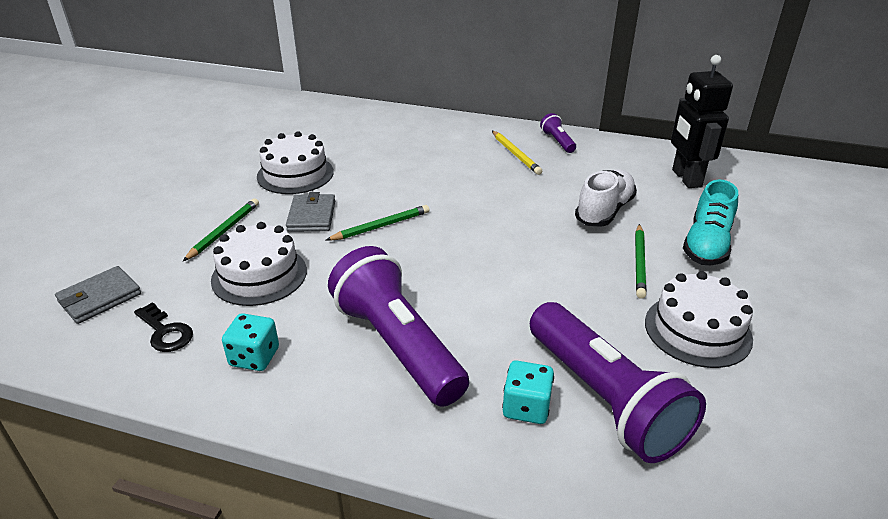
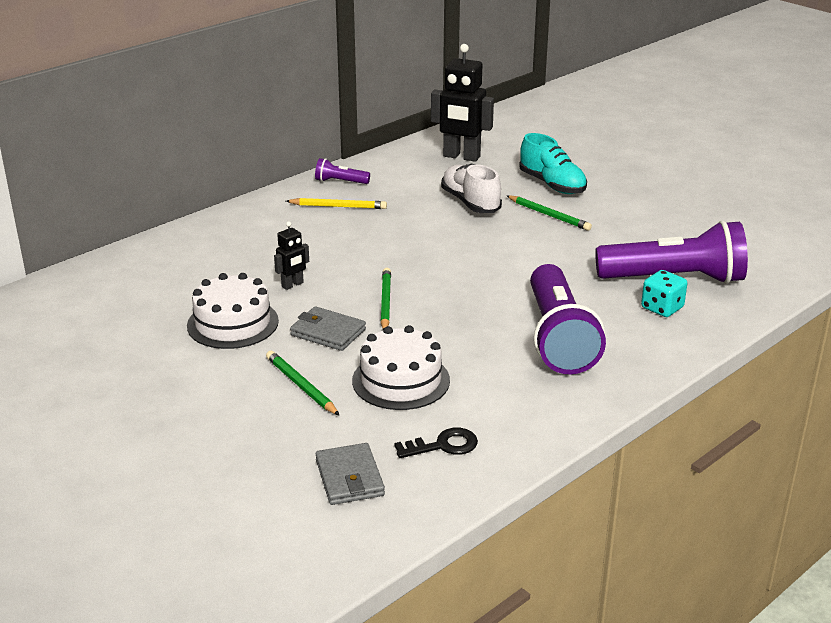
camera: 60 degrees left, 5 degrees down
(254, 357) = (518, 405): turquoise dice -> none
(371, 178) = (292, 285): none -> black robot
(397, 345) = (559, 338): purple flashlight -> purple flashlight turned 90 degrees counterclockwise
(697, 330) = (637, 225): white cake -> none

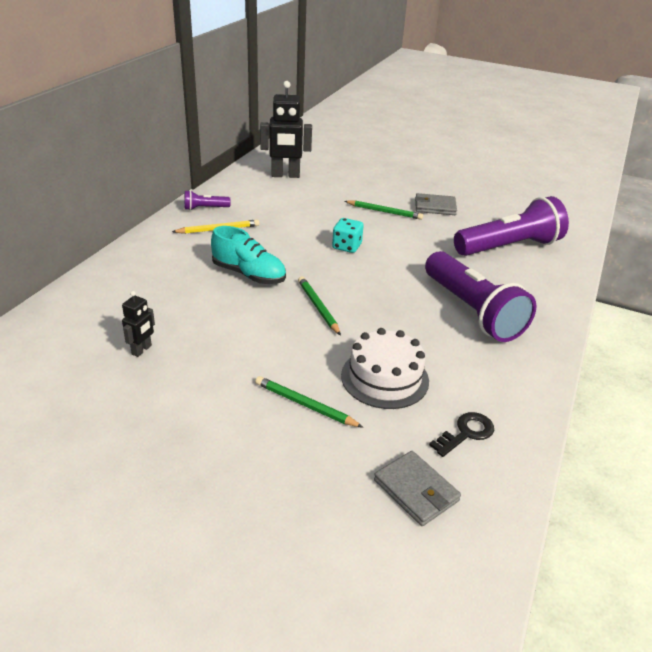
camera: 25 degrees left, 5 degrees up
(233, 323) = (200, 355): white cake -> none
(292, 285) = (228, 307): black robot -> black robot (142, 350)
(328, 332) = (291, 345): grey wallet -> grey wallet (435, 207)
(470, 203) = (320, 210): white shoe -> none
(552, 185) = (367, 188): turquoise shoe -> turquoise shoe (249, 274)
(662, 308) = (520, 271): turquoise dice -> turquoise dice (346, 246)

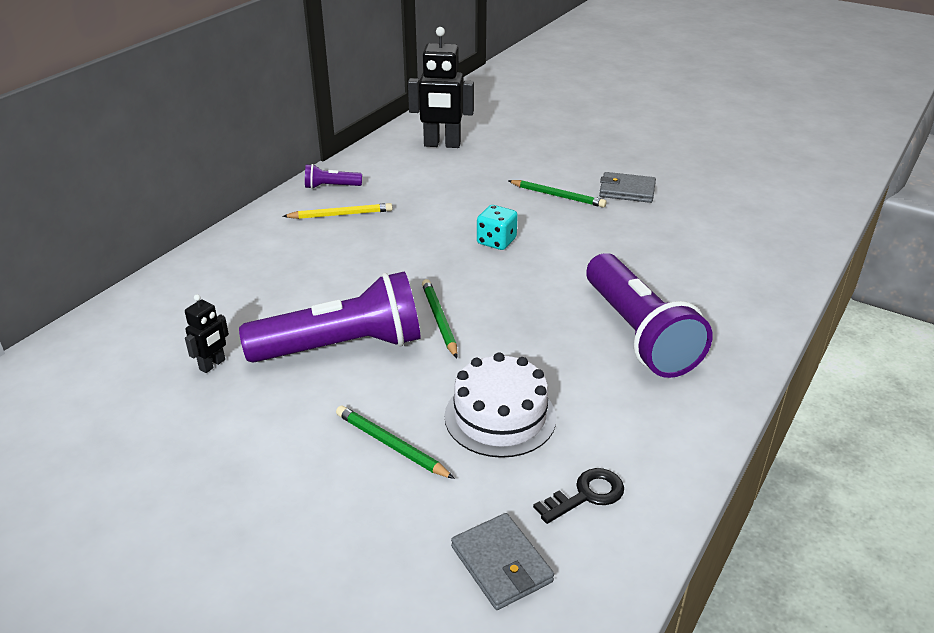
camera: 10 degrees right, 0 degrees up
(249, 274) = (364, 274): turquoise shoe -> none
(509, 247) = (712, 248): purple flashlight -> purple flashlight (342, 346)

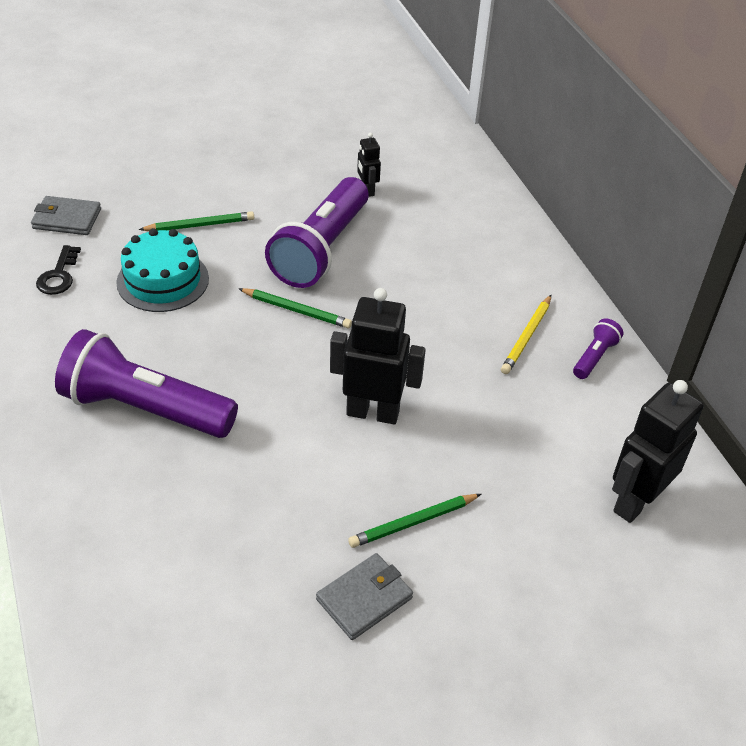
camera: 125 degrees right, 10 degrees up
(496, 241) = (373, 412): turquoise dice -> black robot
(500, 416) = (163, 280): white cake -> turquoise cake

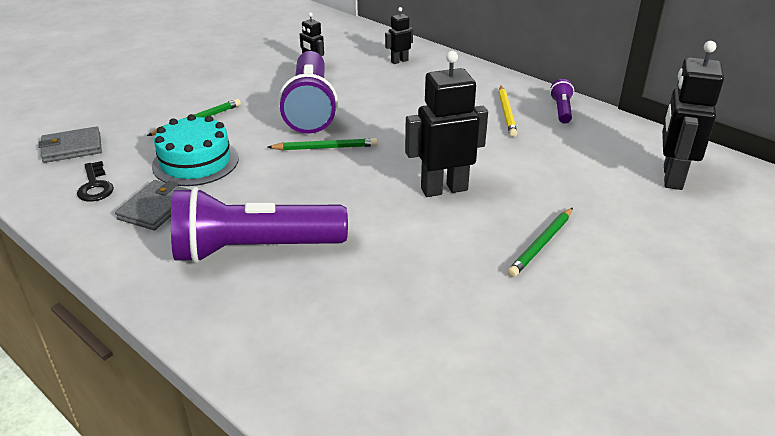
camera: 25 degrees left, 10 degrees down
(364, 599) = (556, 307): grey wallet -> grey wallet (155, 208)
(468, 214) = (399, 61): none -> black robot

